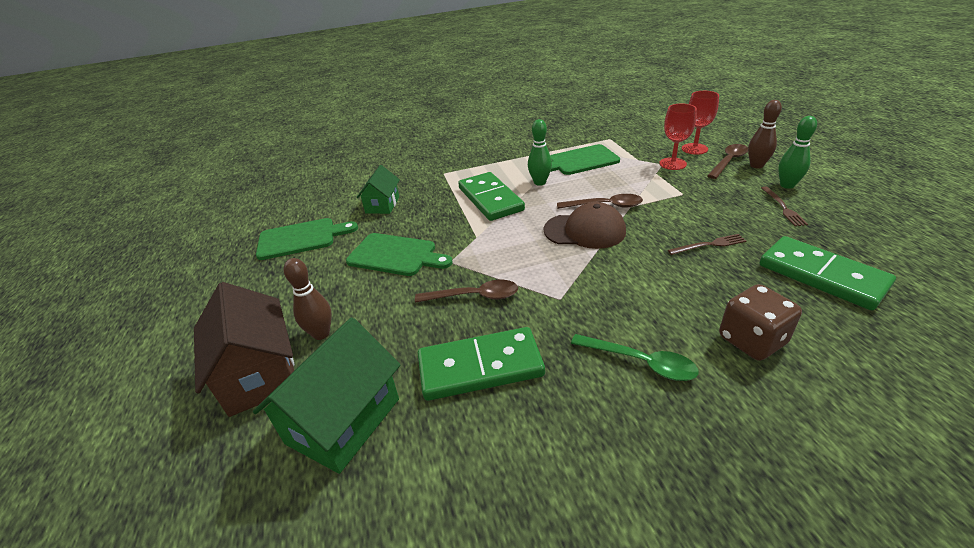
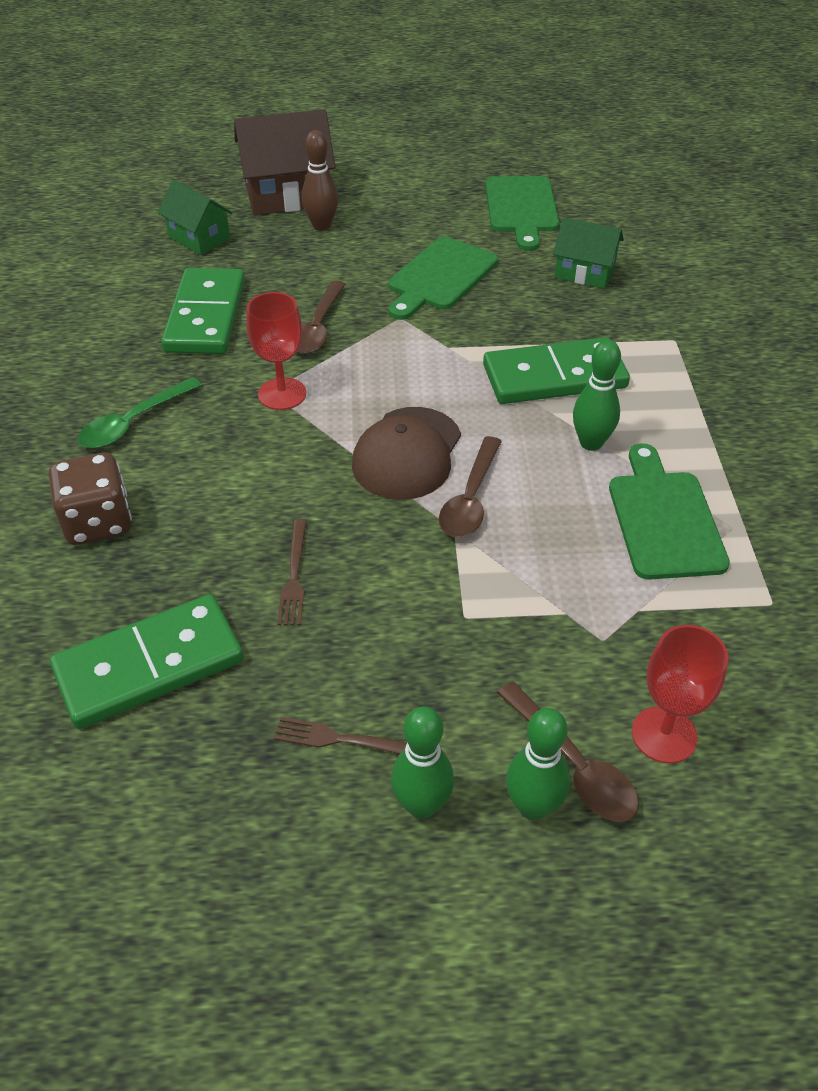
camera: 100 degrees right, 10 degrees up
(344, 421) = (199, 238): green house -> green house, size x0.61
(672, 164) = (598, 658): red goblet -> red goblet (282, 394)
(756, 165) = (532, 806): brown bowling pin -> green bowling pin

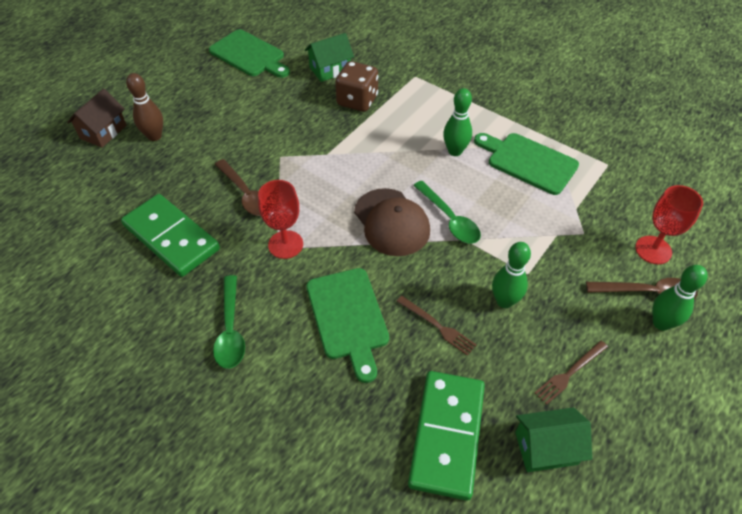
camera: 50 degrees left, 5 degrees up
(98, 522) = (303, 398): brown dice -> brown dice (357, 101)
(199, 238) = (88, 196): green house -> green house (546, 448)
(288, 195) = (103, 132): brown house -> brown house, size x0.61
(421, 805) = (632, 366): green bowling pin -> green bowling pin (504, 301)
(440, 277) = (265, 120): green cutting board -> green cutting board (348, 317)
(470, 499) = (449, 219): brown spoon -> green spoon
(554, 377) = (395, 132): green domino -> none

